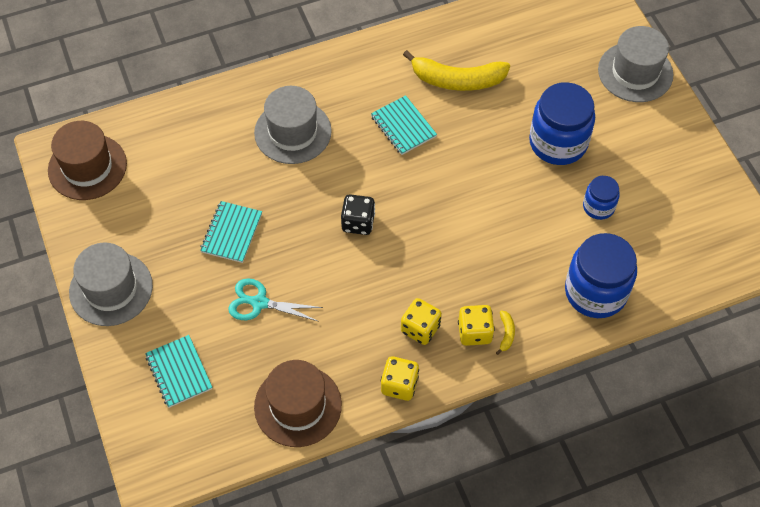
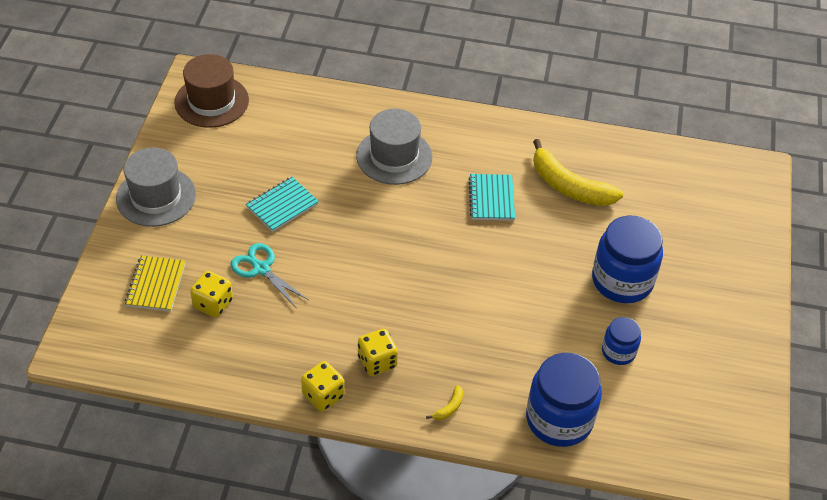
camera: 30 degrees right, 10 degrees down
(179, 372) = (155, 285): turquoise notebook -> yellow notebook
(298, 406) = (227, 363): brown hat -> none
(358, 222) = (392, 252): black dice -> none
(474, 332) = (422, 391): yellow dice -> yellow dice (213, 304)
(635, 72) = (743, 260): grey hat -> none

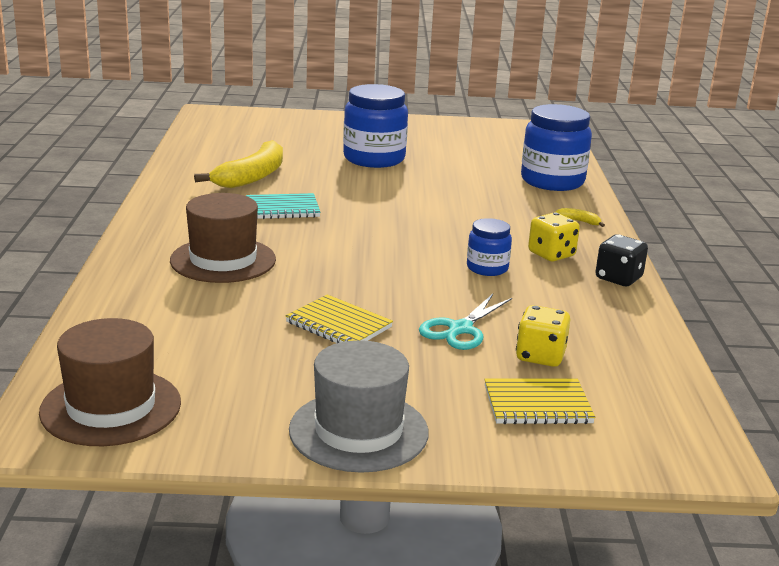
camera: 100 degrees left, 25 degrees down
(282, 205) = (338, 325): turquoise notebook -> yellow notebook
(323, 395) = (618, 278): yellow dice -> black dice
(394, 156) = (223, 260): grey hat -> brown hat
(618, 352) = (460, 161): blue jar -> blue jar (487, 268)

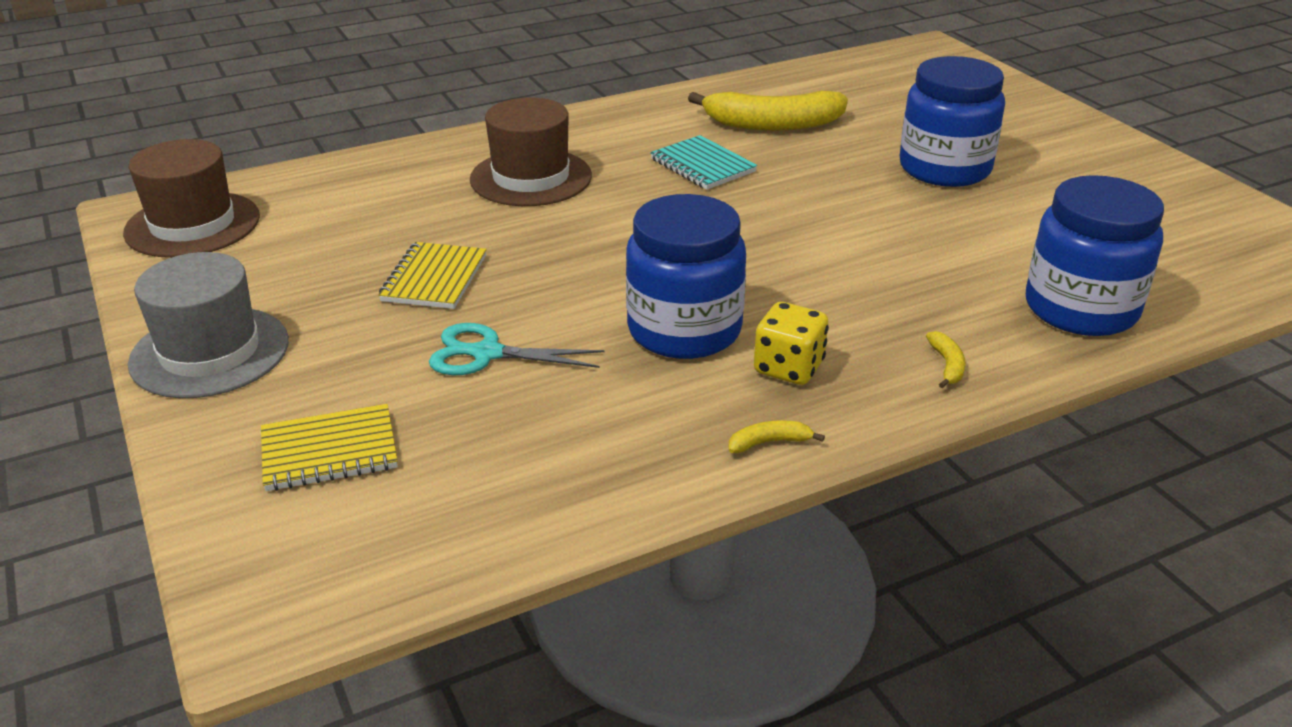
camera: 65 degrees right, 10 degrees up
(487, 268) = (684, 330): blue jar -> blue jar, size x1.87
(537, 405) = (329, 451): yellow notebook -> yellow notebook turned 75 degrees counterclockwise
(540, 356) = (459, 426): yellow dice -> none
(618, 278) = (769, 442): black dice -> yellow banana

